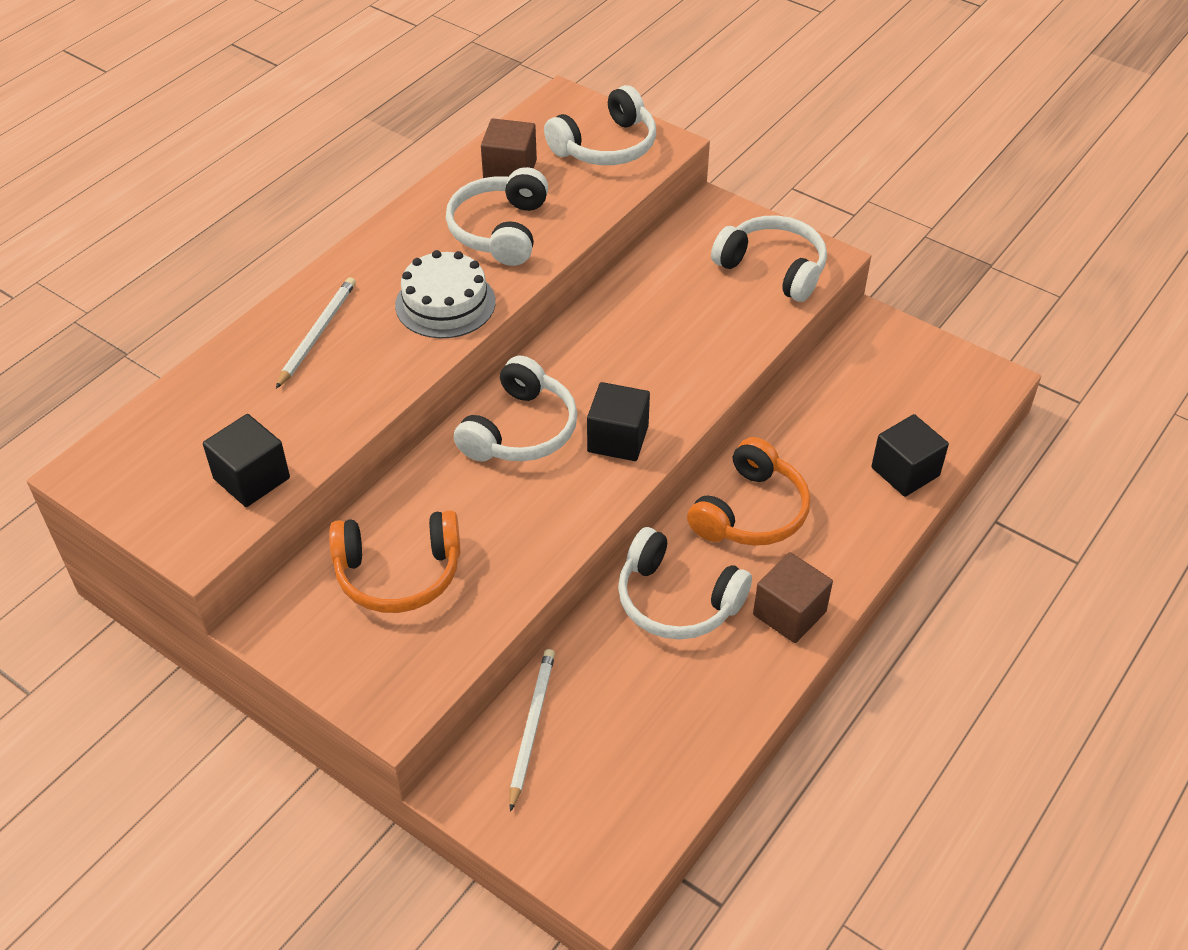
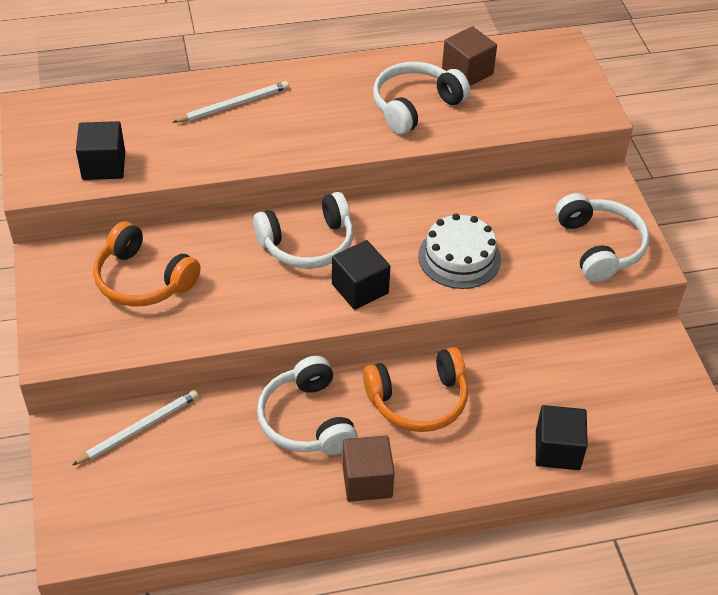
camera: 40 degrees right, 0 degrees up
(445, 303) = (327, 131): white cake -> white cake (459, 257)
(606, 146) = (552, 91): white headphones -> none

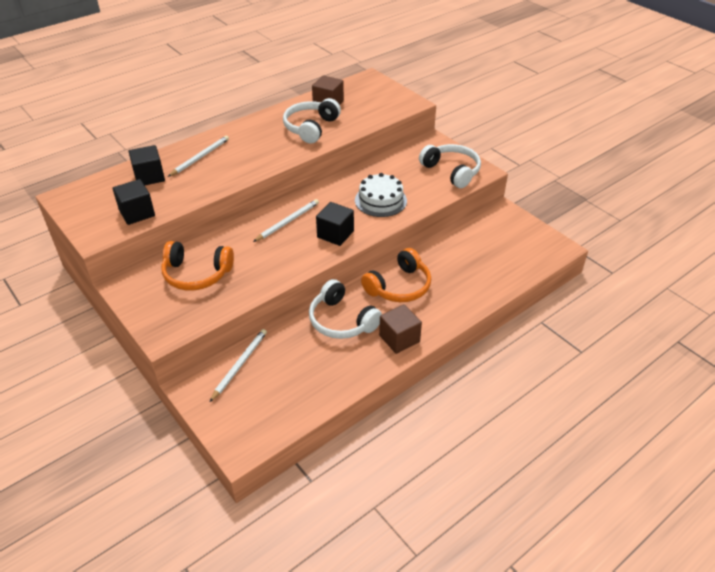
camera: 25 degrees left, 5 degrees down
(308, 244) = (288, 222): white headphones -> white pencil
(557, 450) = (491, 283): black cube -> black cube (149, 177)

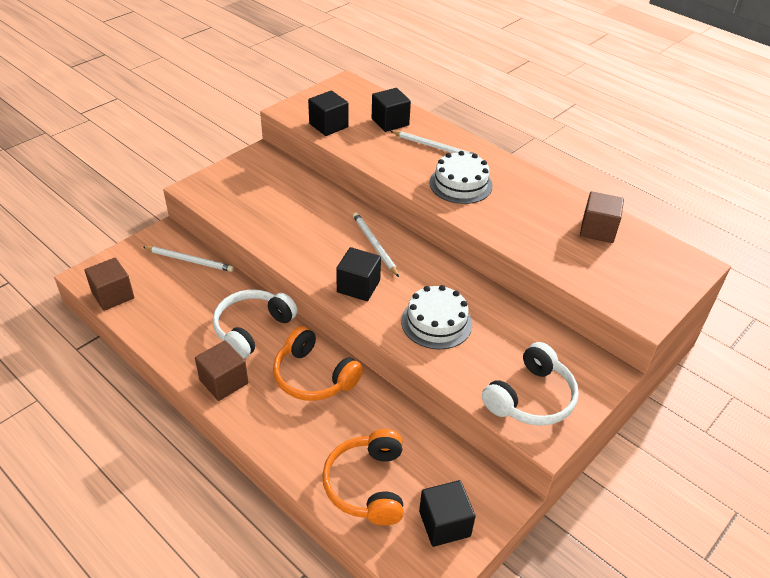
camera: 80 degrees right, 0 degrees up
(196, 274) = (279, 194): orange headphones -> orange headphones (367, 485)
(257, 151) = (460, 184): none -> white cake
(276, 424) = (113, 295): none -> brown cube
(288, 222) = (374, 245): white pencil -> white pencil turned 150 degrees counterclockwise
(311, 128) = (530, 220): white headphones -> none
(522, 236) = (444, 523): none -> black cube

